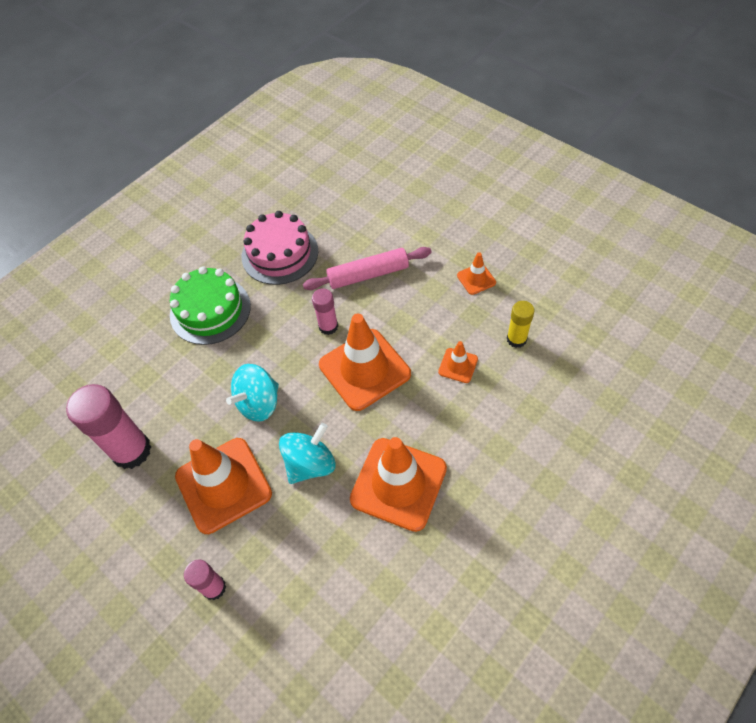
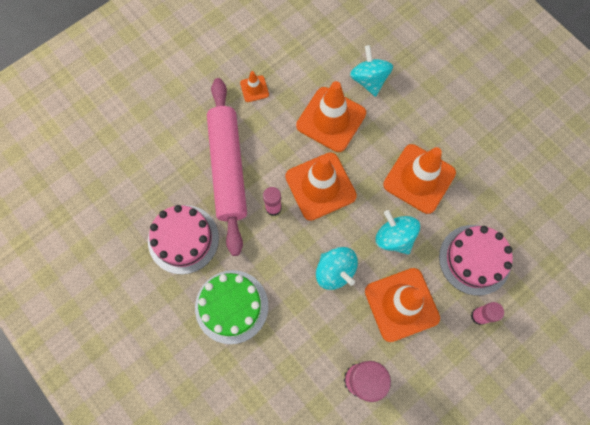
camera: 85 degrees left, 15 degrees up
(293, 573) = (474, 259): none -> pink cake
(368, 274) = (228, 168): pink rolling pin -> pink rolling pin, size x1.62
(458, 365) = (331, 119): orange traffic cone -> orange traffic cone, size x2.18
(516, 339) = (317, 75): yellow glue stick -> none
(529, 400) = (369, 80): none -> turquoise spinning top

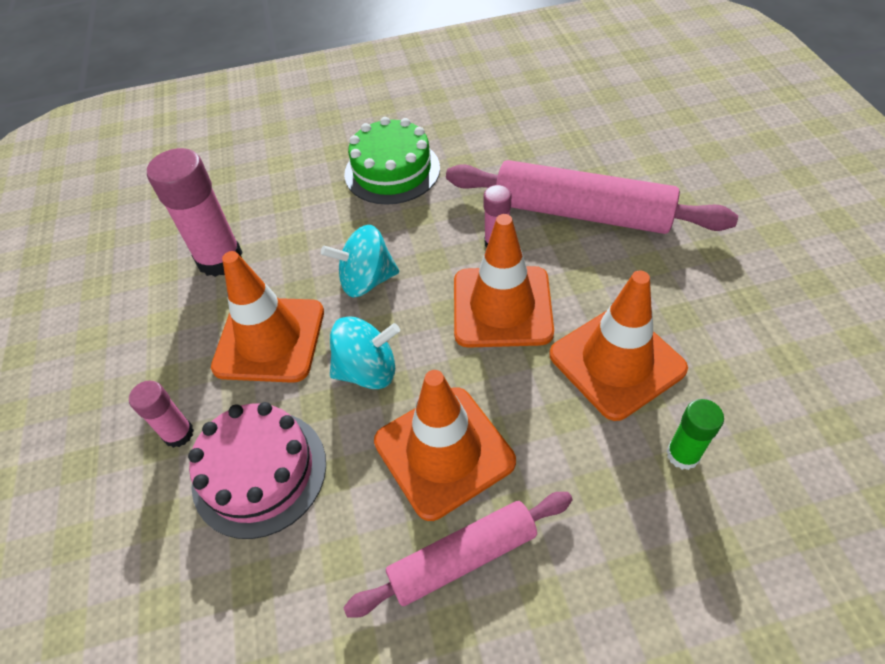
camera: 120 degrees right, 20 degrees down
(183, 239) = (502, 150): pink cake -> none
(254, 89) = (713, 278): orange traffic cone -> none
(369, 80) = (683, 455): turquoise spinning top -> green glue stick
(461, 150) = (462, 557): none -> pink rolling pin

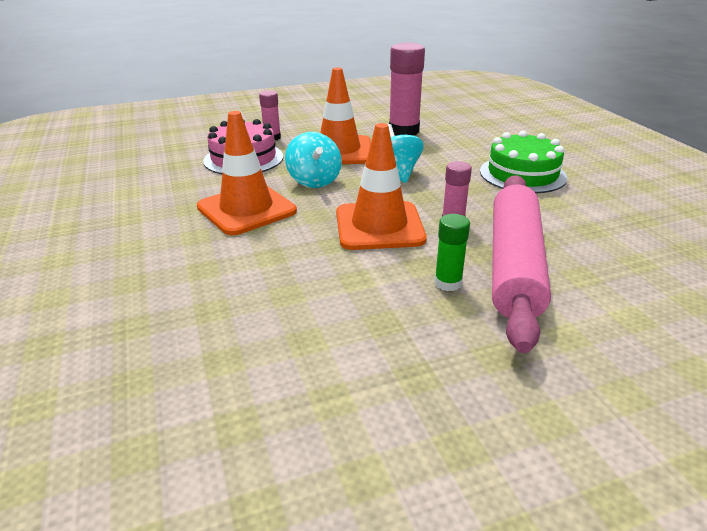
camera: 80 degrees right, 20 degrees down
(462, 557) = (169, 219): pink rolling pin -> none
(616, 362) = (323, 281): orange traffic cone -> none
(683, 455) = (222, 312): green glue stick -> green glue stick (448, 283)

